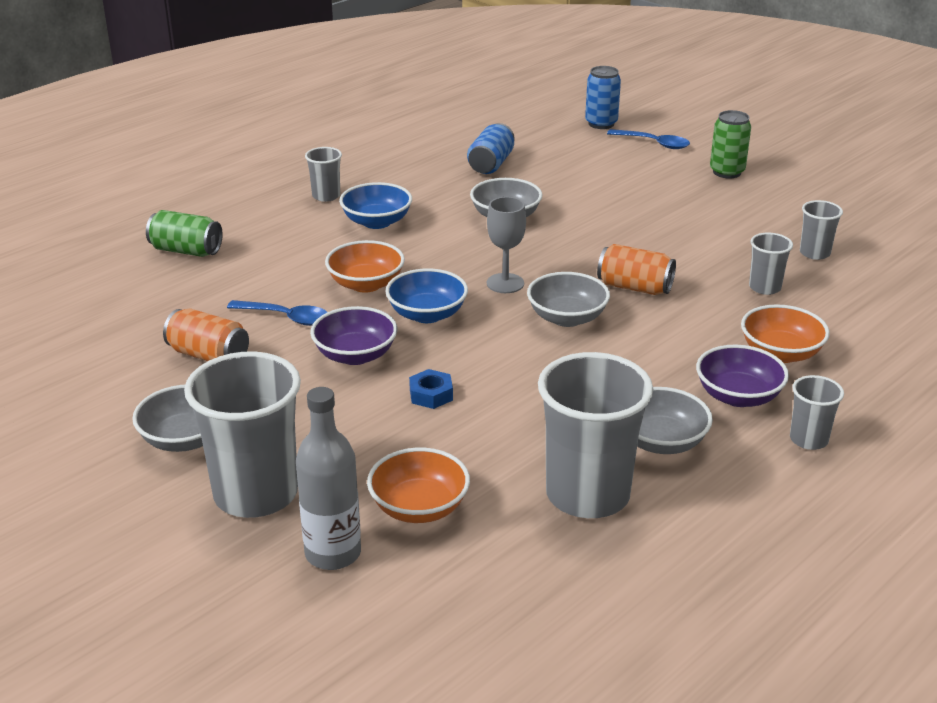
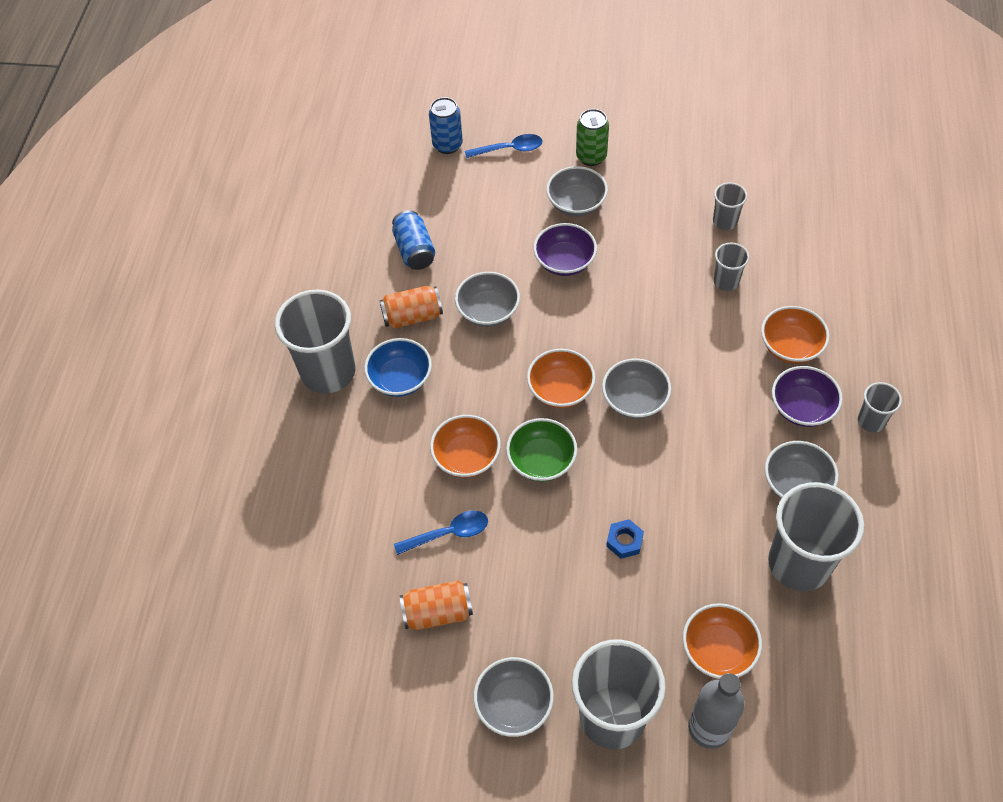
camera: 35 degrees left, 25 degrees up
(186, 250) = (290, 511): green can -> none
(326, 196) = (328, 372): grey cup -> grey cup, size x2.08
(355, 355) = (537, 538): purple bowl -> purple bowl (564, 261)
(427, 314) = (541, 460): blue bowl -> green bowl
(505, 283) = (560, 390): grey goblet -> orange bowl
(634, 287) = (647, 336): orange can -> orange can (412, 316)
(674, 191) = (576, 203): none -> grey bowl

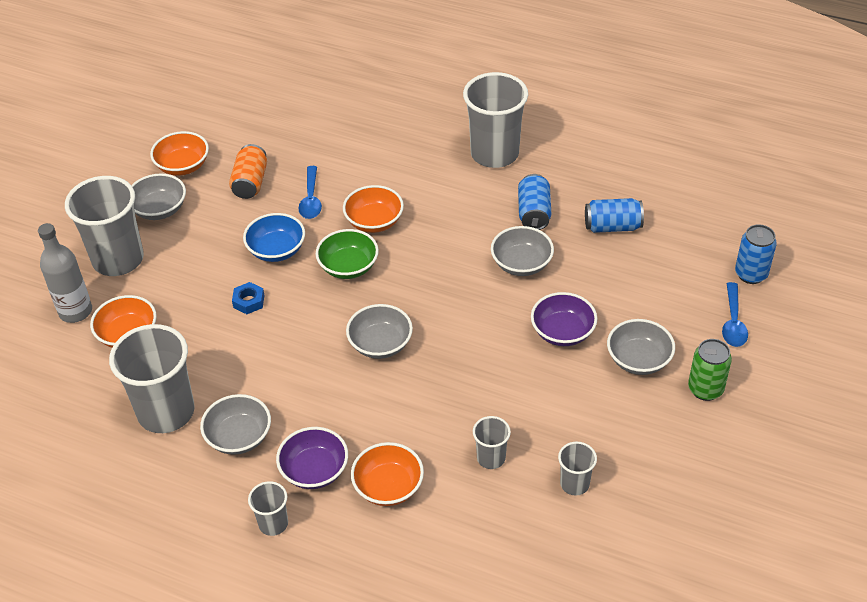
camera: 105 degrees right, 10 degrees down
(400, 379) = (469, 195): blue bowl -> blue bowl (276, 250)
(412, 316) = (534, 213): orange can -> blue can
(560, 390) = (414, 295): orange bowl -> orange bowl (183, 166)

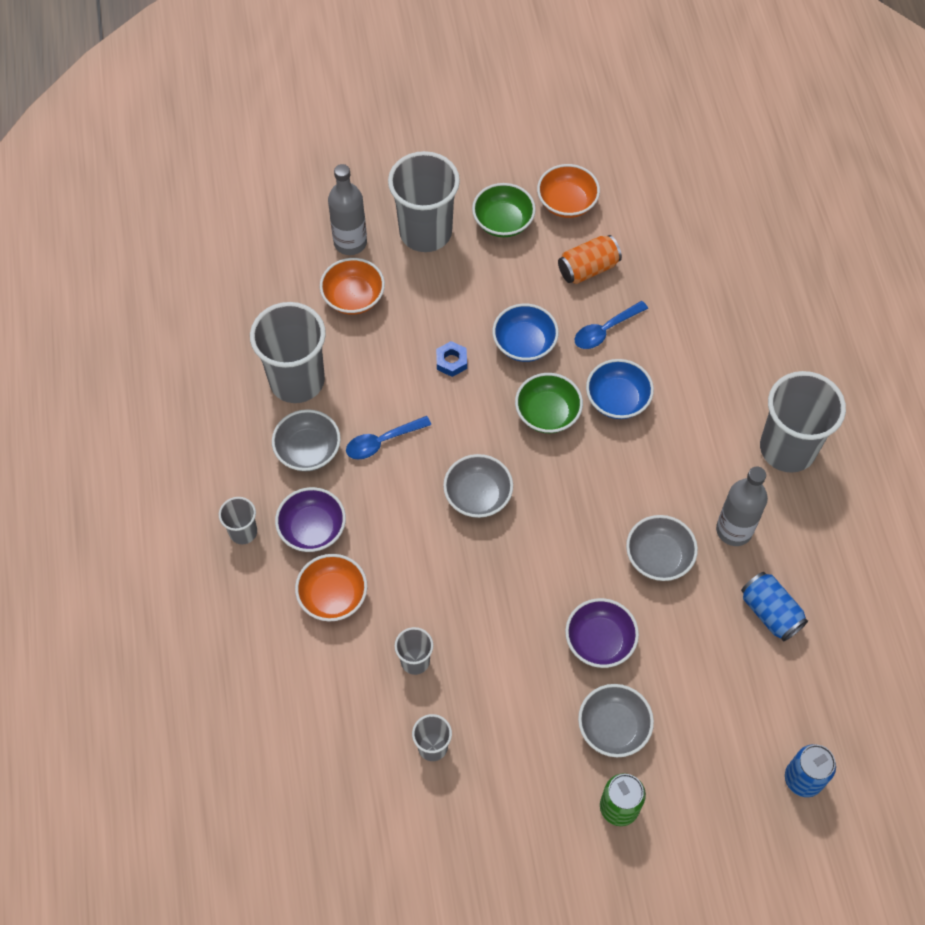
camera: 55 degrees right, 15 degrees up
(159, 209) = (503, 222): grey bowl -> green bowl
(374, 221) = (617, 399): orange bowl -> blue bowl
(534, 213) = (734, 530): blue can -> grey bottle
(733, 322) = (724, 793): blue spoon -> blue spoon (382, 442)

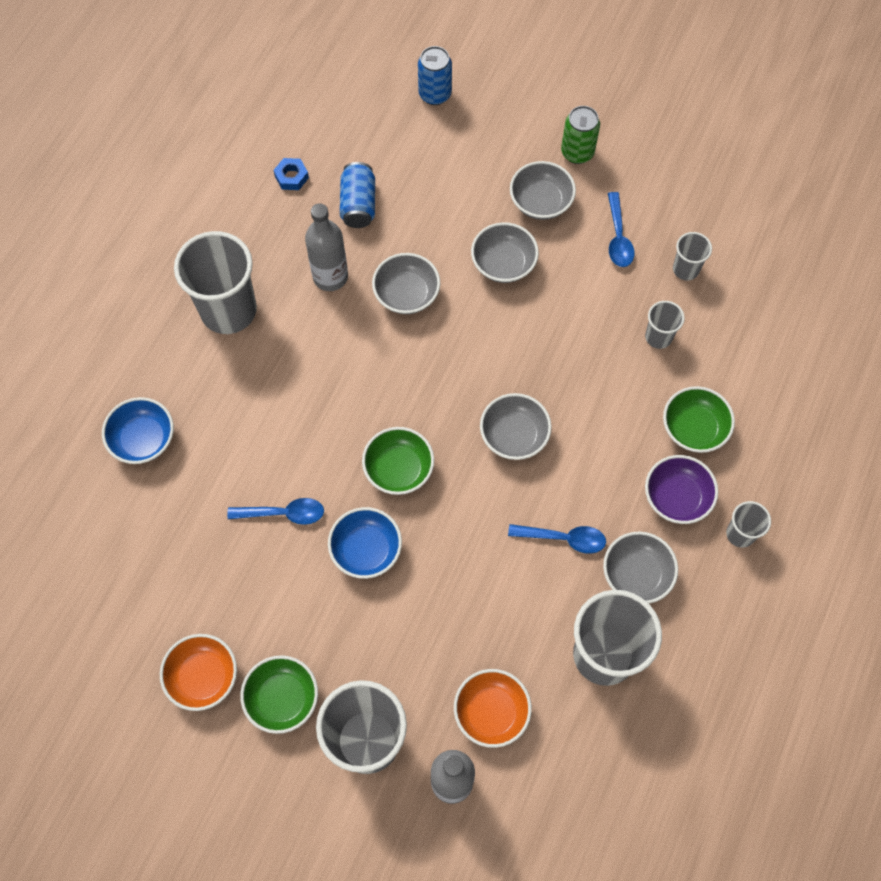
camera: 145 degrees left, 5 degrees up
(333, 596) = (694, 428): orange bowl -> green bowl
(451, 361) = (446, 576): blue nut -> blue nut (291, 177)
(516, 738) = (618, 237): none -> blue spoon
(588, 268) = (245, 587): orange can -> none
(599, 641) = (503, 263): purple bowl -> grey bowl
(617, 399) = (328, 442): blue bowl -> blue bowl (143, 439)

